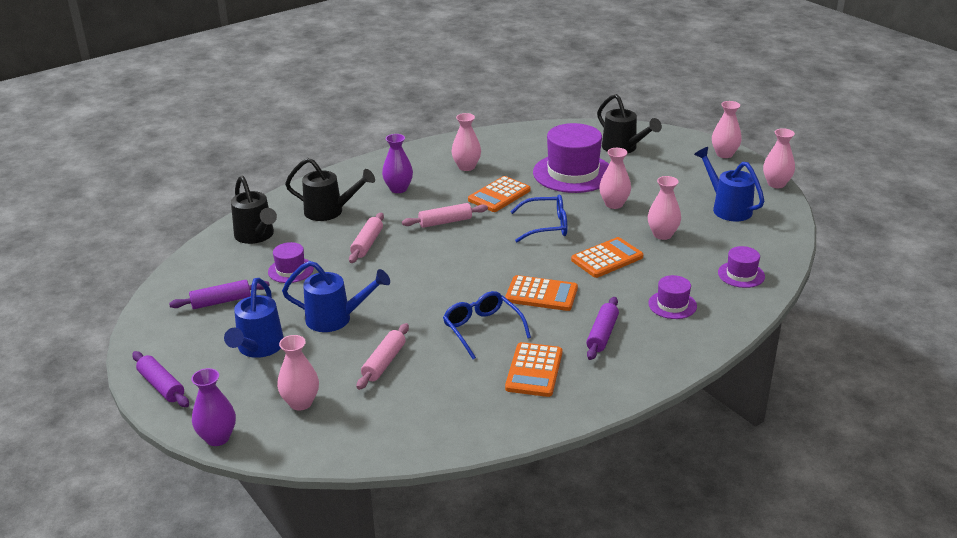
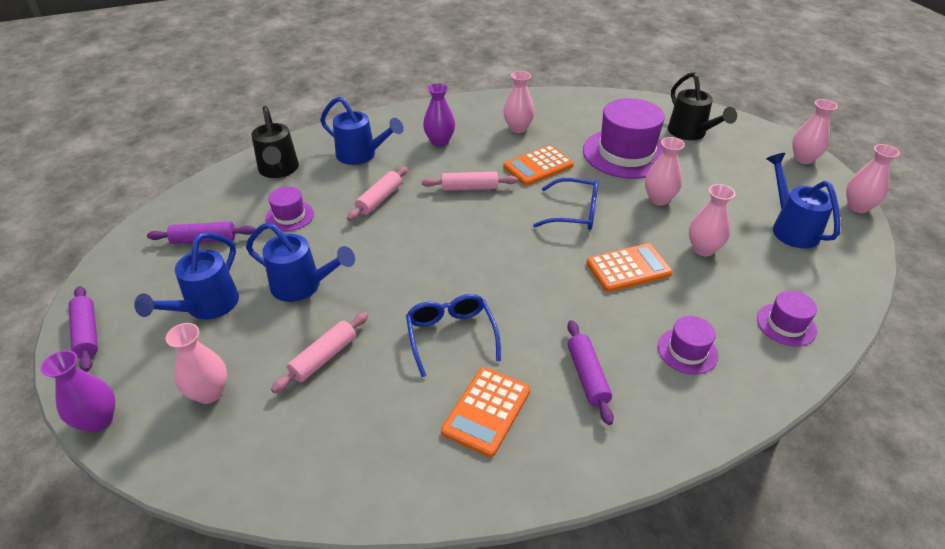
camera: 15 degrees right, 10 degrees up
(329, 211) = (361, 155): black watering can -> blue watering can
(541, 294) = (536, 302): orange calculator -> none
(602, 334) = (587, 376): purple rolling pin -> purple rolling pin turned 45 degrees counterclockwise

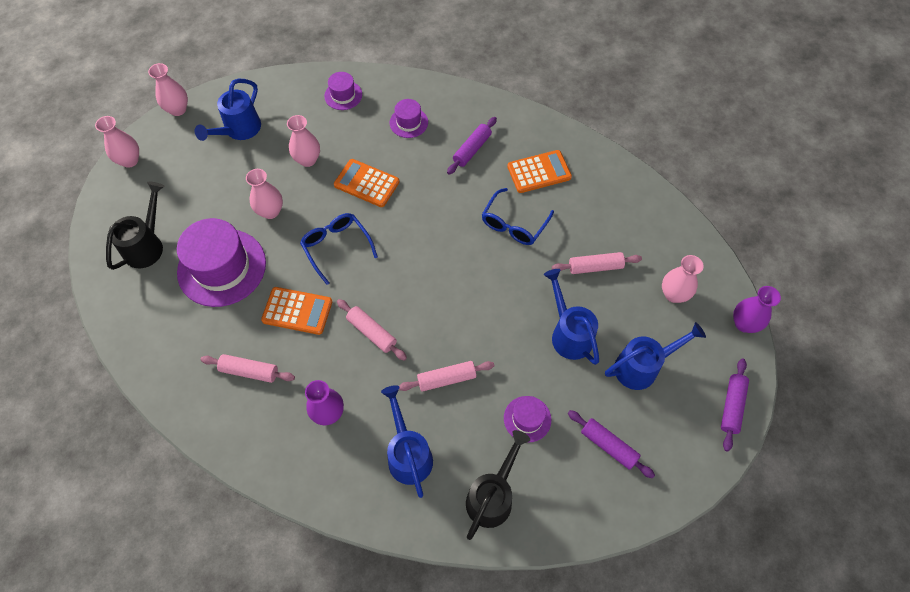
camera: 135 degrees left, 20 degrees up
(518, 128) = (249, 371): pink vase -> pink rolling pin

